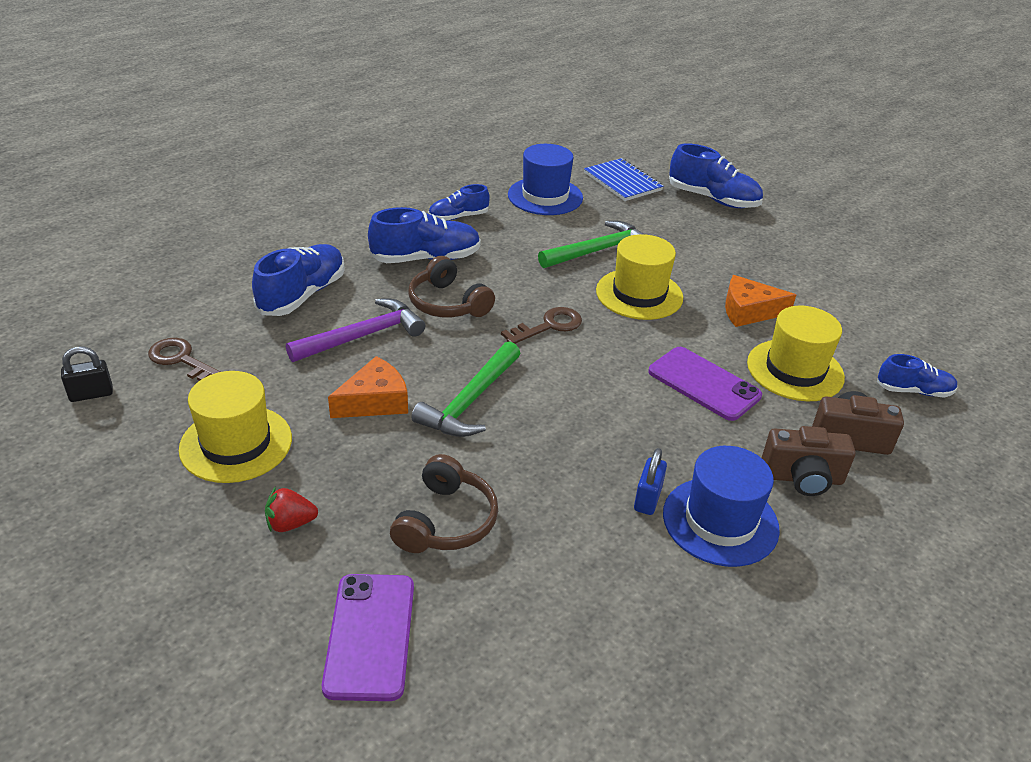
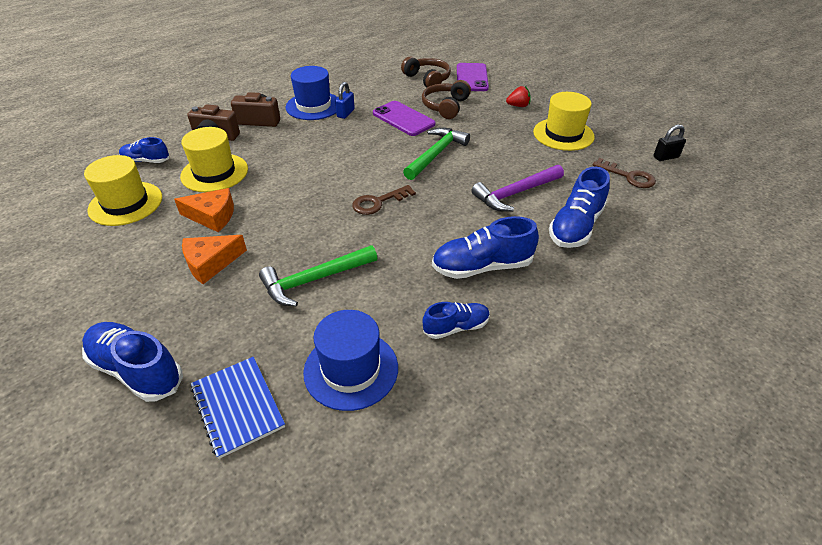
camera: 175 degrees left, 5 degrees up
(375, 401) = (494, 154): orange cheese -> orange cheese (210, 263)
(448, 303) = (456, 220): brown headphones -> brown headphones (427, 79)
(639, 294) = (295, 231): yellow hat -> yellow hat (125, 203)
(703, 384) = (283, 164): purple phone -> purple phone (403, 119)

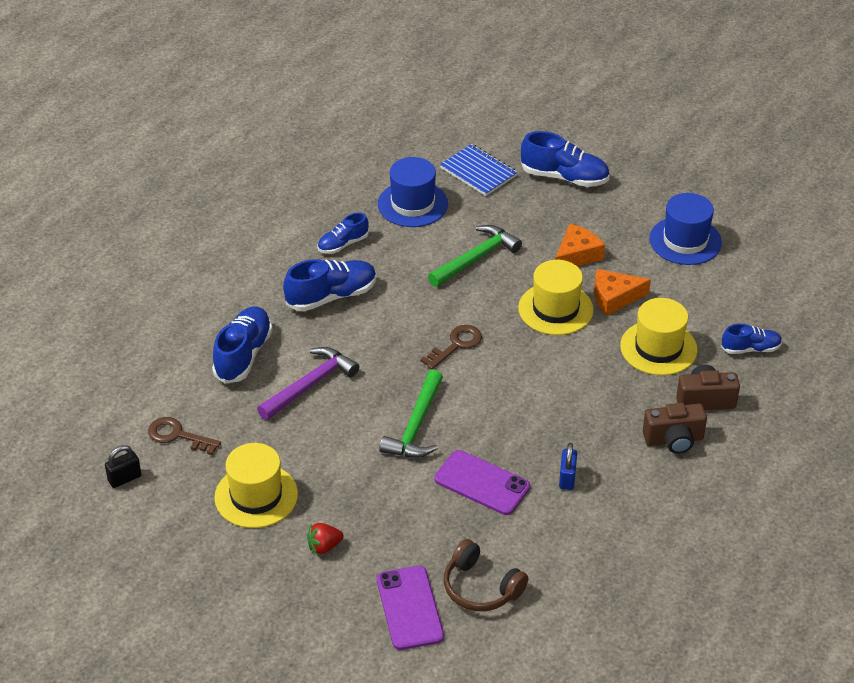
camera: 165 degrees right, 0 degrees up
(125, 203) = (714, 294): yellow hat -> yellow hat (555, 309)
(313, 106) = (621, 484): blue hat -> blue hat (685, 241)
(445, 106) = (431, 523): brown headphones -> none

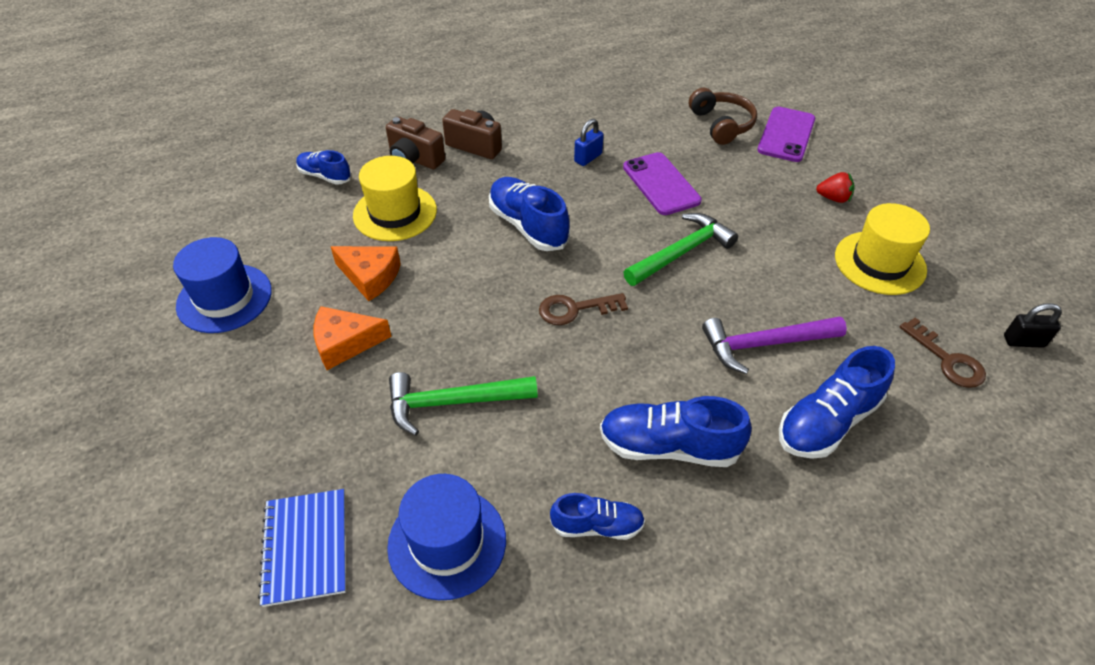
camera: 145 degrees left, 5 degrees up
(555, 309) = (438, 295): yellow hat -> none
(564, 177) = (220, 463): blue shoe -> blue shoe (528, 226)

